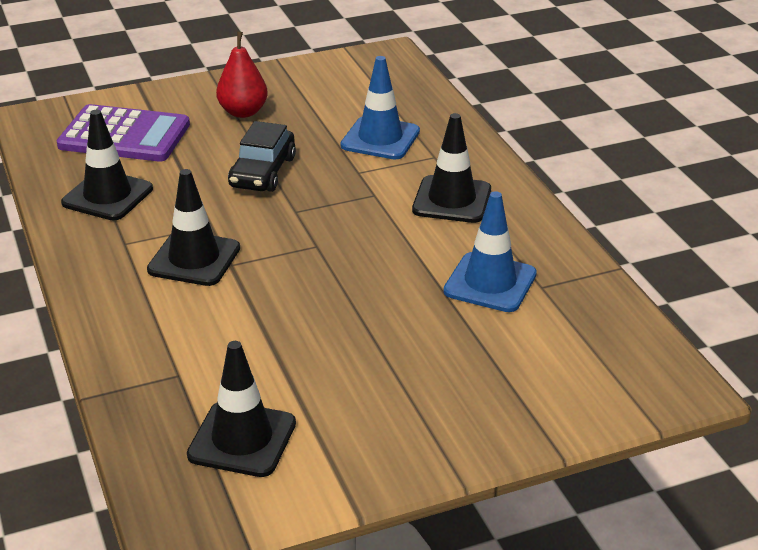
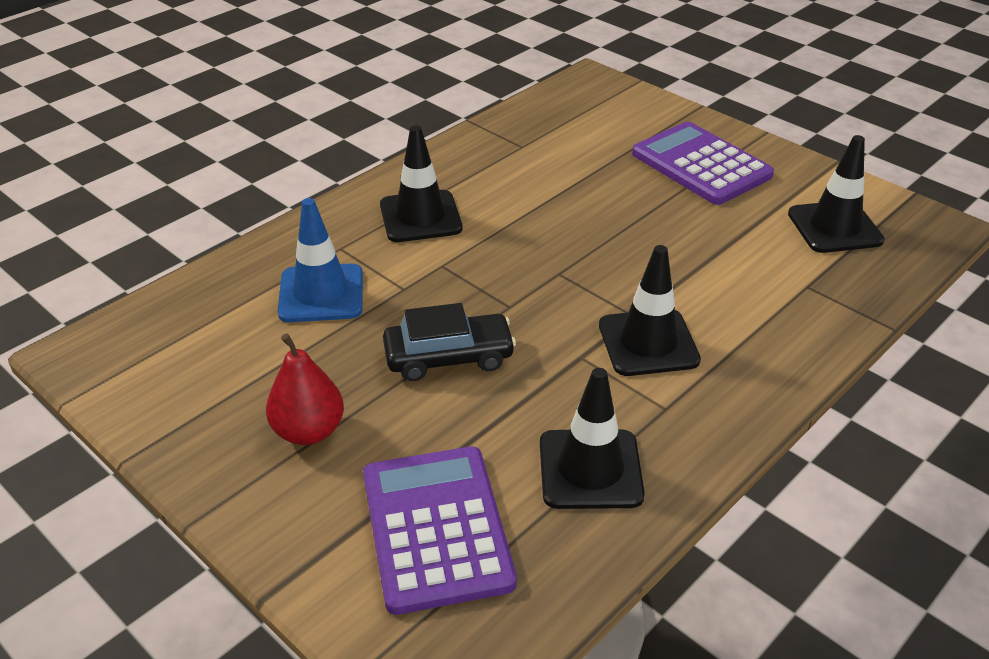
camera: 115 degrees left, 5 degrees up
(425, 395) = (701, 165): none -> purple calculator
(490, 283) = (537, 169): blue traffic cone -> none

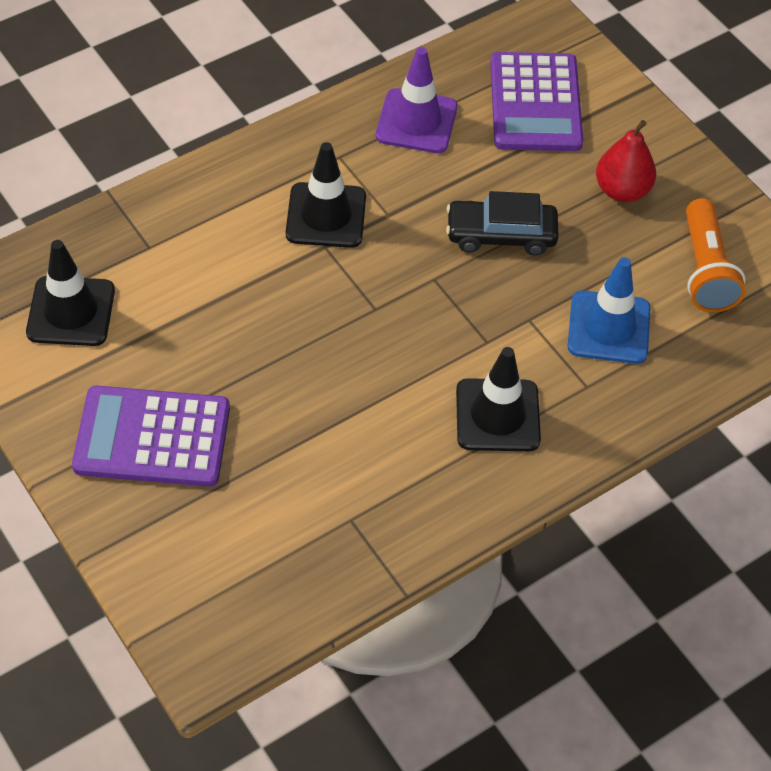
camera: 170 degrees left, 15 degrees up
(211, 361) = (705, 270): none -> orange flashlight
(590, 469) = (416, 121): black traffic cone -> purple traffic cone
(701, 165) = (152, 438): purple calculator -> purple calculator turned 120 degrees clockwise

